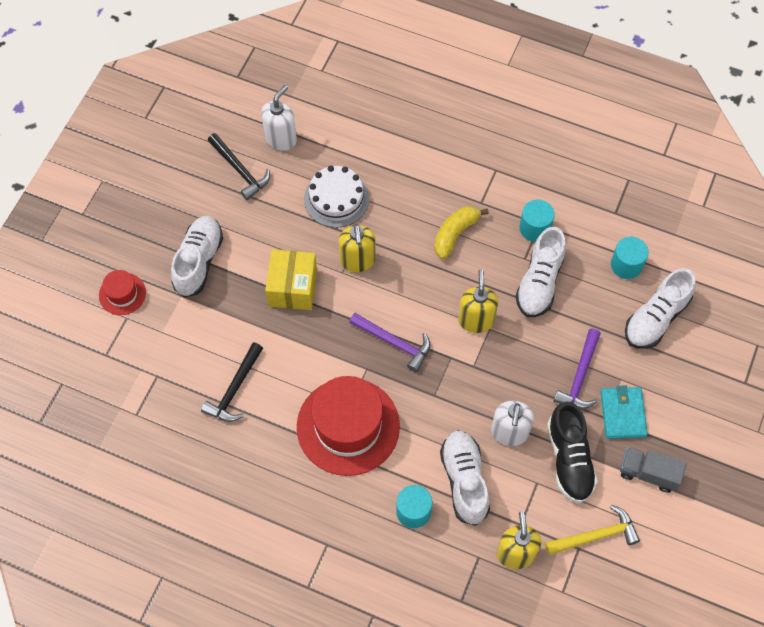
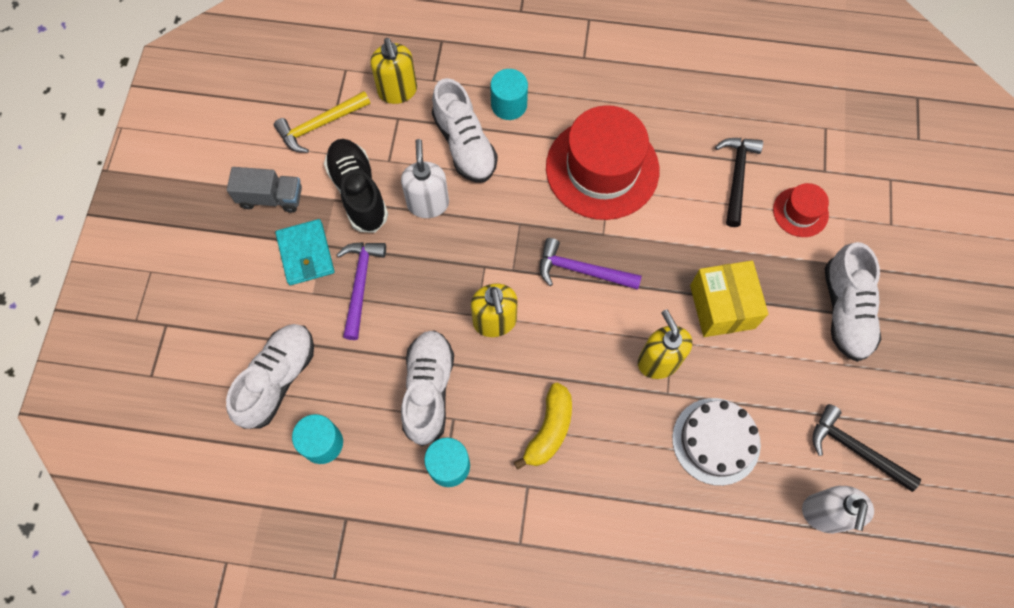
camera: 165 degrees right, 5 degrees up
(122, 294) = (911, 249): red hat -> red hat (800, 212)

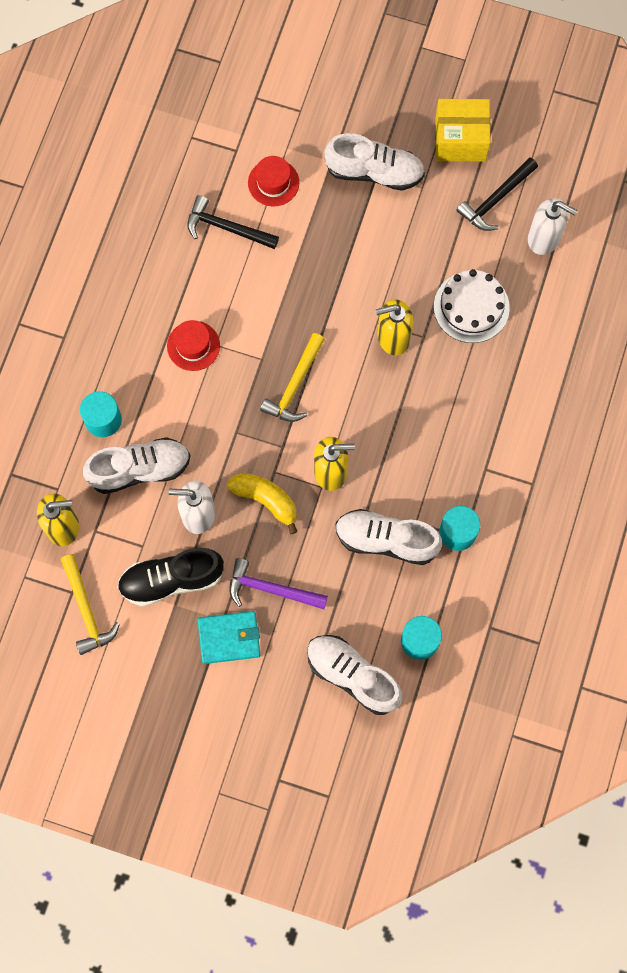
camera: 80 degrees left, 5 degrees up
(271, 197) = (160, 667): grey truck -> none
(549, 430) = (439, 442): yellow banana -> yellow banana (266, 500)
(581, 270) = (294, 385): purple hammer -> yellow hammer
(602, 169) = (193, 346): red hat -> red hat, size x0.48
(722, 307) = (352, 272): yellow box -> yellow box (460, 140)

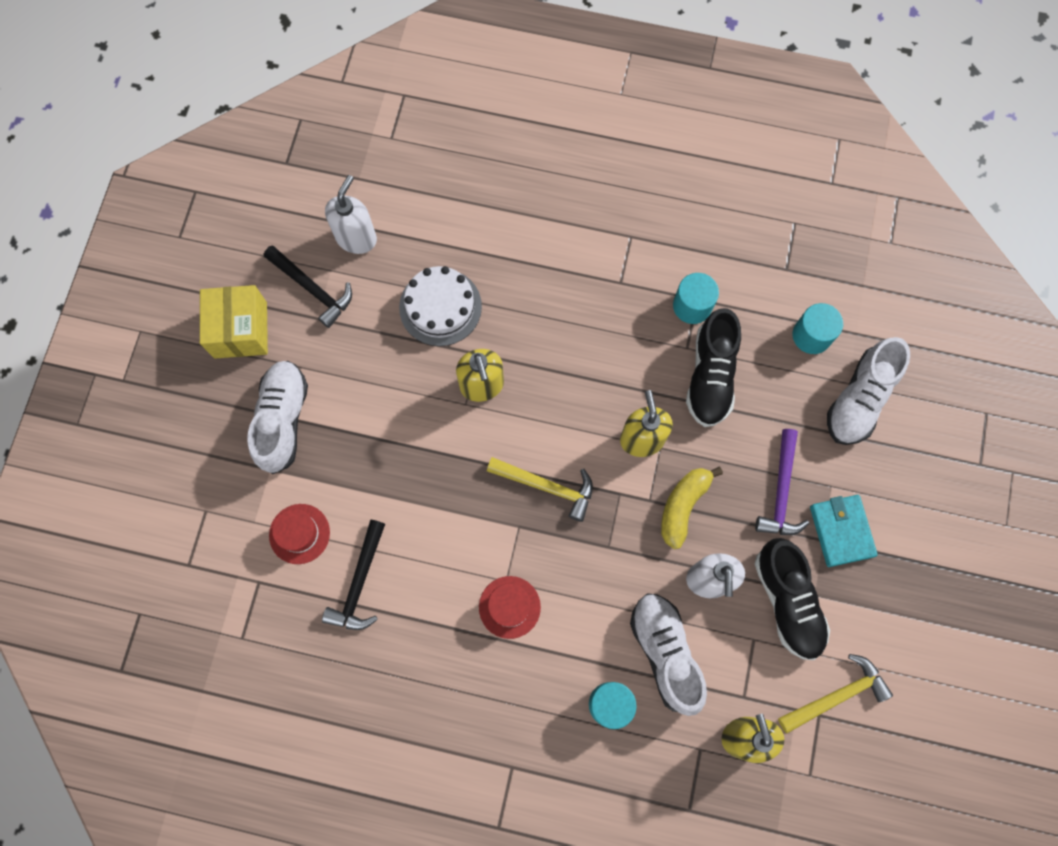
camera: 95 degrees left, 0 degrees up
(386, 540) = (710, 376): white shoe -> black shoe

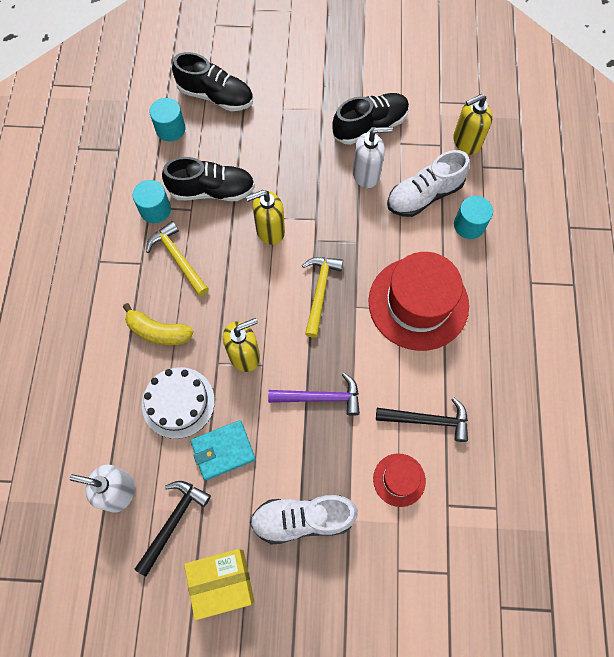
camera: 100 degrees left, 5 degrees down
(509, 607) = (418, 303): red hat -> red hat, size x2.09
(683, 506) = (316, 197): yellow banana -> yellow banana (158, 331)
(781, 491) = (293, 137): purple hammer -> purple hammer (320, 397)
(836, 695) = (425, 93): yellow hammer -> yellow hammer (178, 258)
(841, 531) = (314, 99): turquoise wallet -> turquoise wallet (223, 450)
(859, 399) = (216, 96): white shoe -> black shoe

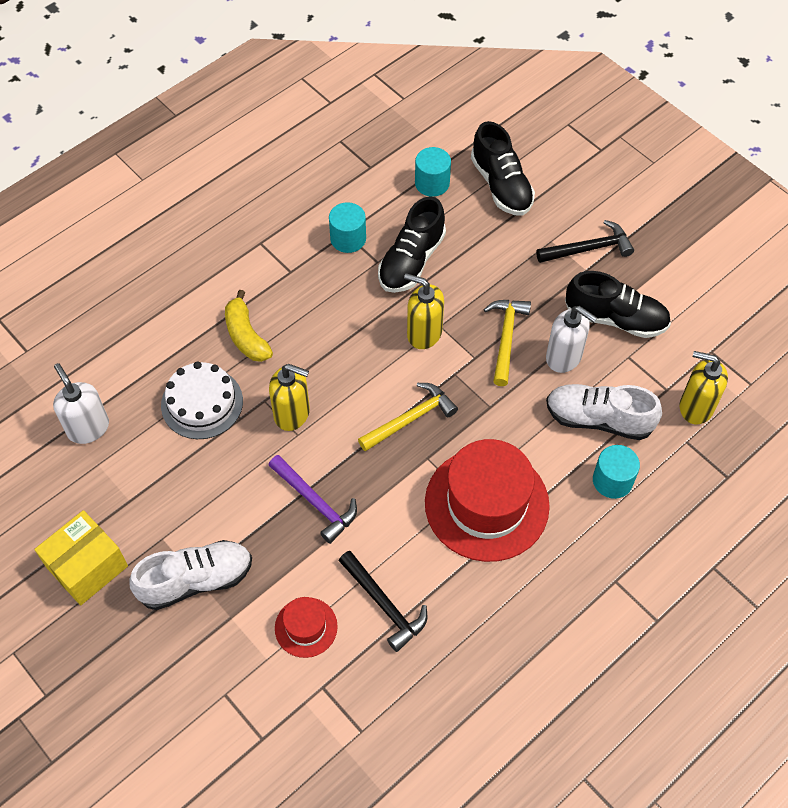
camera: 45 degrees right, 10 degrees down
(173, 522) = (102, 488): black hammer -> black hammer (589, 249)
(178, 258) = (324, 292): yellow hammer -> yellow hammer (506, 338)
(212, 191) = (411, 261): black shoe -> black shoe turned 75 degrees clockwise
(222, 582) = (87, 566): yellow box -> yellow box turned 75 degrees counterclockwise
(223, 450) = (195, 471): turquoise wallet -> none
(302, 519) = (196, 580): white shoe -> white shoe turned 120 degrees clockwise

